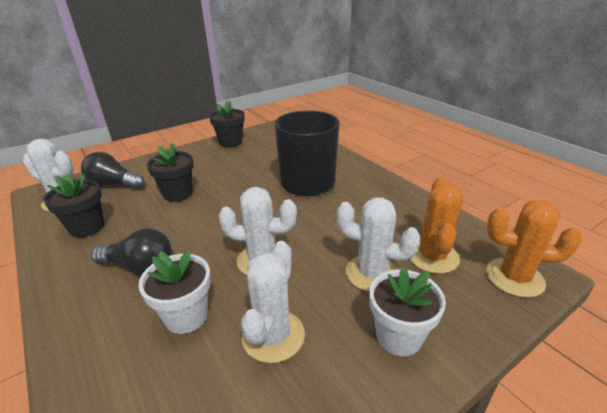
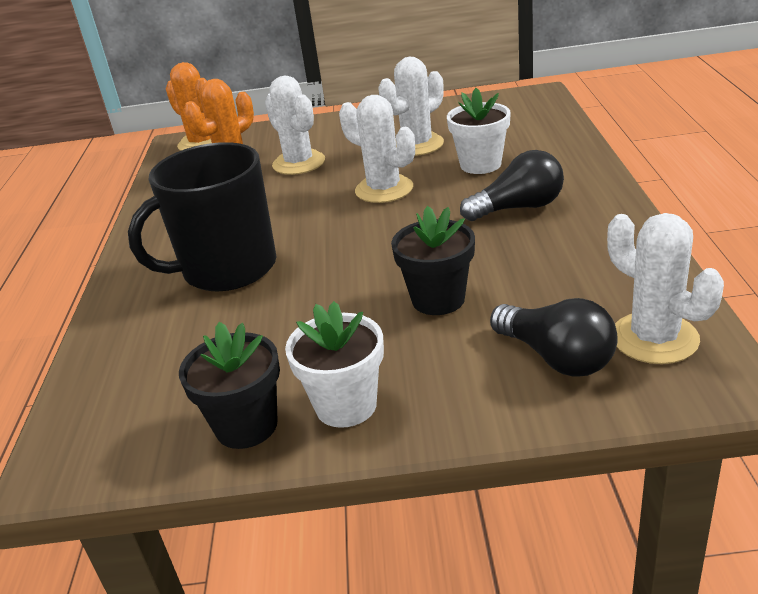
camera: 145 degrees left, 0 degrees up
(87, 227) = (595, 272): black flower pot -> none
(140, 267) = (518, 208): black light bulb -> black light bulb turned 120 degrees clockwise
(399, 336) = (331, 132): white flower pot -> white flower pot (346, 405)

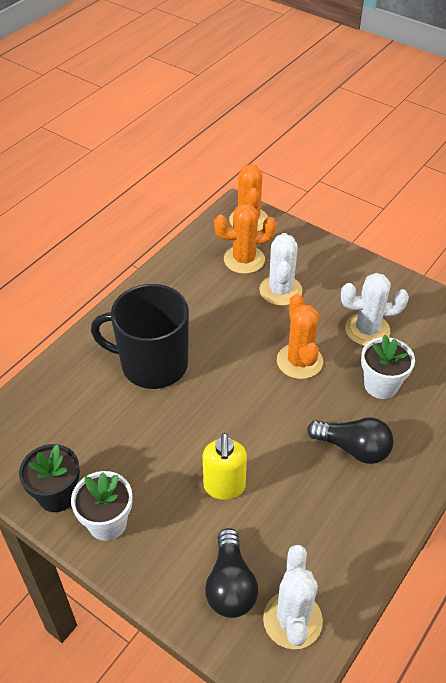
camera: 35 degrees right, 15 degrees up
(384, 189) = (299, 361): white cactus -> orange cactus
(438, 299) = (224, 487): black flower pot -> yellow soap dispenser

